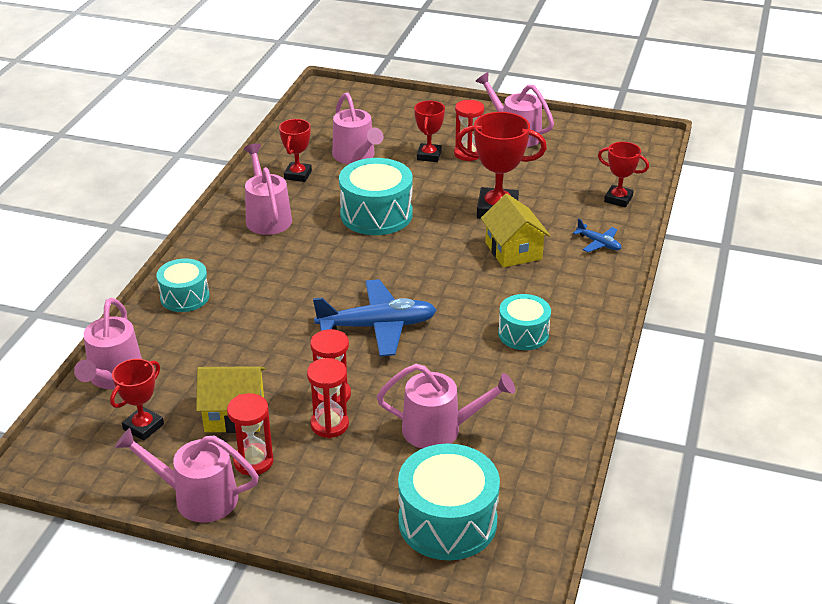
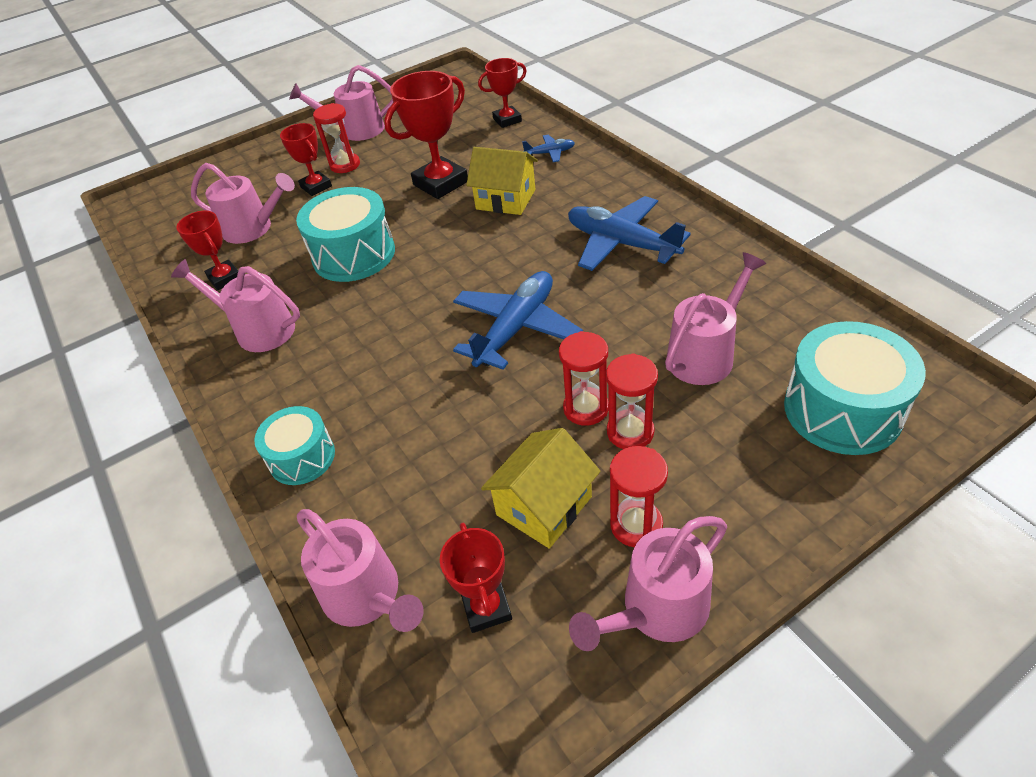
camera: 45 degrees left, 10 degrees up
(523, 334) = (621, 243): turquoise drum -> blue plane

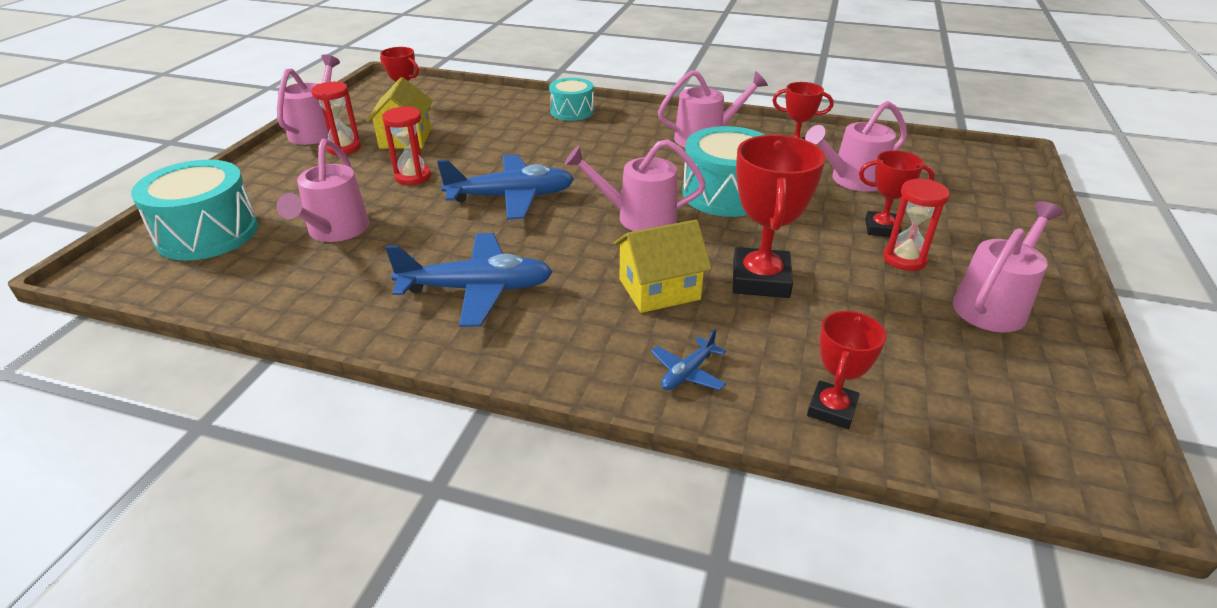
camera: 135 degrees right, 10 degrees down
(367, 597) = (470, 95): pink watering can -> pink watering can (638, 217)
(516, 328) = (511, 197): blue plane -> blue plane turned 90 degrees counterclockwise
(630, 432) = (372, 177): red hourglass -> none

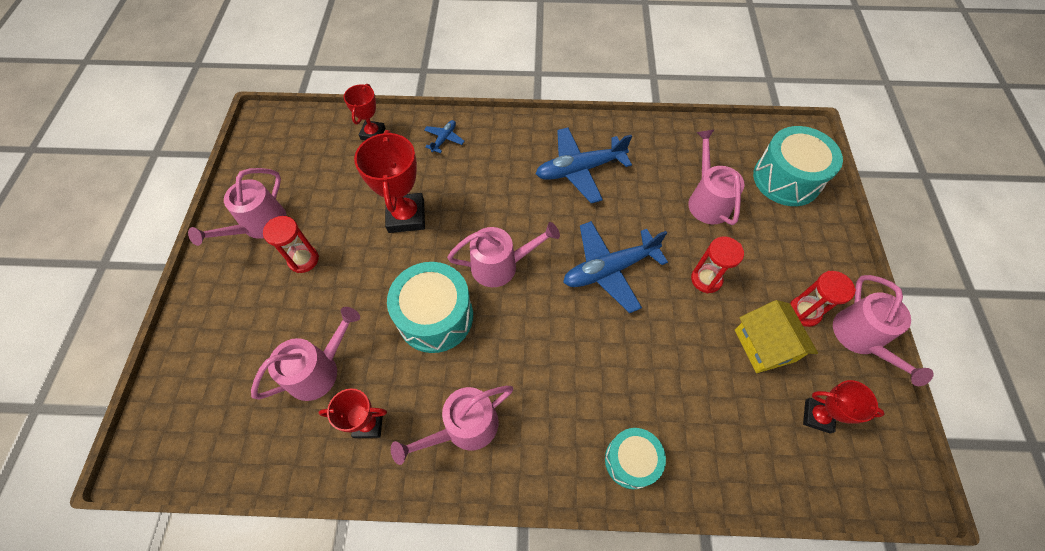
camera: 165 degrees right, 25 degrees up
(659, 289) = (470, 193): yellow house -> none
(881, 228) = (310, 295): red trophy -> none

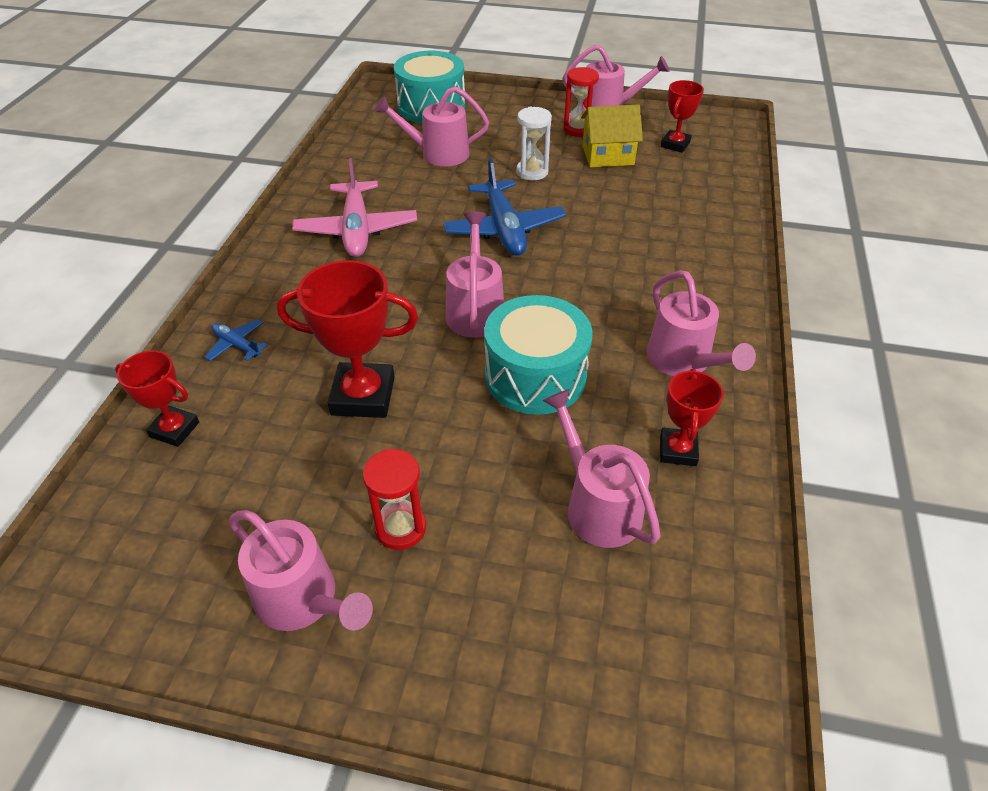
camera: 80 degrees left, 15 degrees down
(579, 170) = (356, 230): blue plane -> pink plane
(631, 460) = (716, 248): turquoise drum -> none
(706, 279) = (532, 172): red hourglass -> white hourglass

